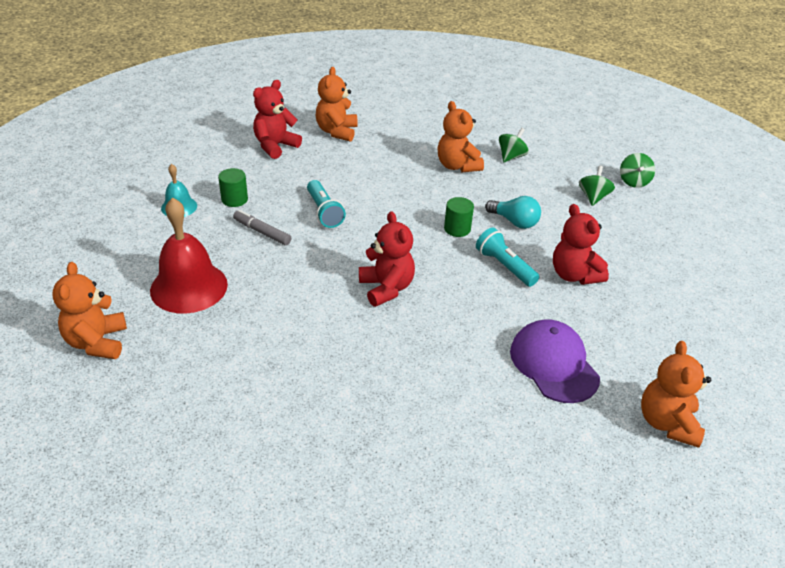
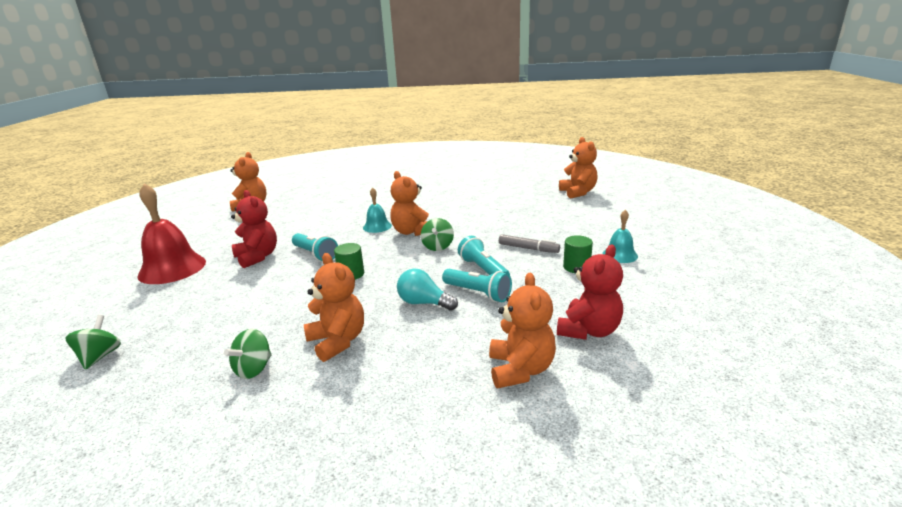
camera: 175 degrees right, 15 degrees down
(189, 287) = (552, 216): red bell -> red bell (172, 268)
(340, 187) = (478, 293): none -> turquoise flashlight
(386, 288) = (412, 232): red teddy bear -> orange teddy bear
(433, 310) = (377, 226): none -> turquoise bell
(514, 222) = (290, 288): turquoise light bulb -> turquoise light bulb (424, 303)
(554, 364) = (303, 216): purple cap -> none
(593, 197) = (179, 326): green spinning top -> green spinning top (438, 246)

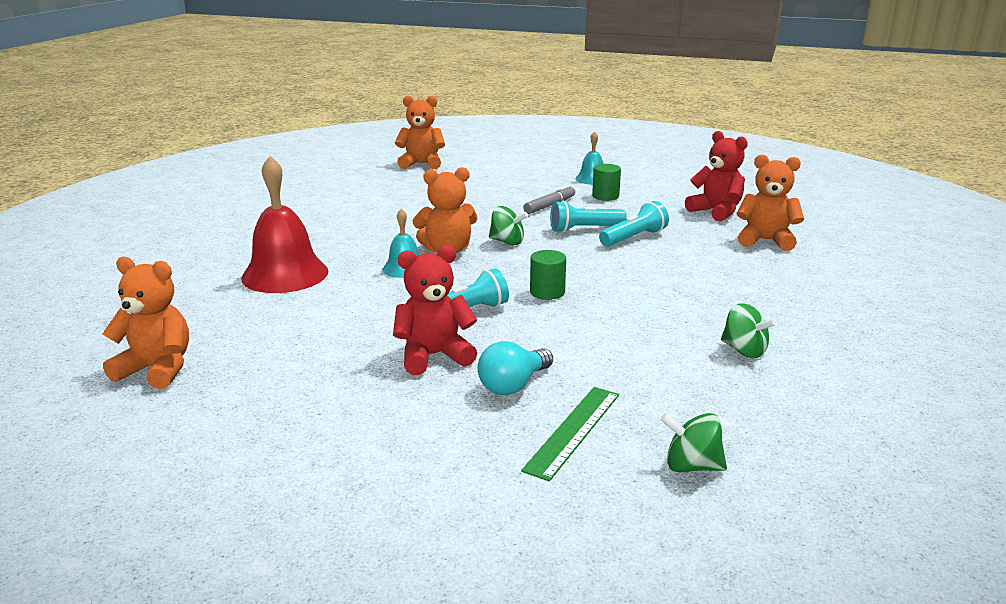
camera: 75 degrees left, 0 degrees up
(159, 311) = (573, 431): none -> green ruler
(172, 268) = (412, 436): red bell -> red bell (285, 274)
(338, 341) = (702, 306): orange teddy bear -> none
(424, 303) = (641, 262): turquoise light bulb -> turquoise light bulb (513, 385)

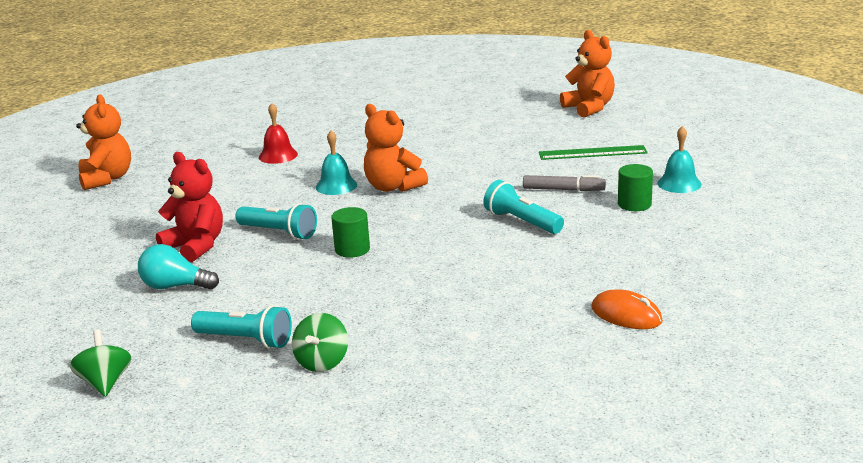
camera: 60 degrees right, 0 degrees up
(285, 274) = (278, 155): red bell -> red bell, size x0.53
(507, 242) = (443, 202): green spinning top -> none
(573, 431) = (124, 326): green ruler -> green ruler (592, 153)
(634, 238) = (533, 249): turquoise flashlight -> turquoise flashlight (246, 340)
(716, 212) = (680, 268): red teddy bear -> none
(765, 240) = (626, 315): orange teddy bear -> orange mouse

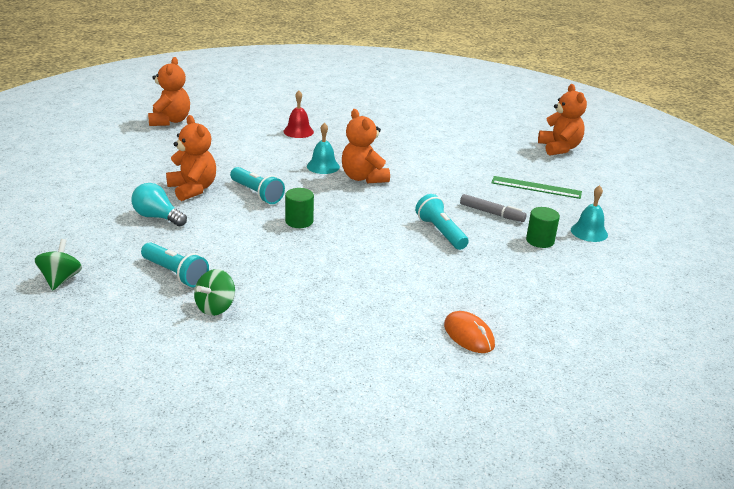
camera: 15 degrees right, 5 degrees up
(196, 246) = (193, 189): red teddy bear -> orange teddy bear

